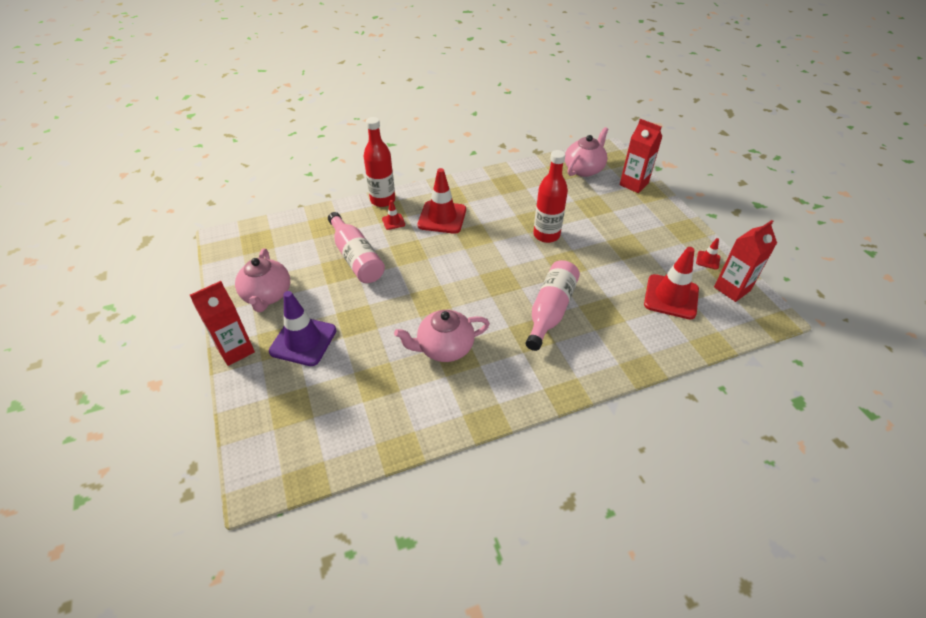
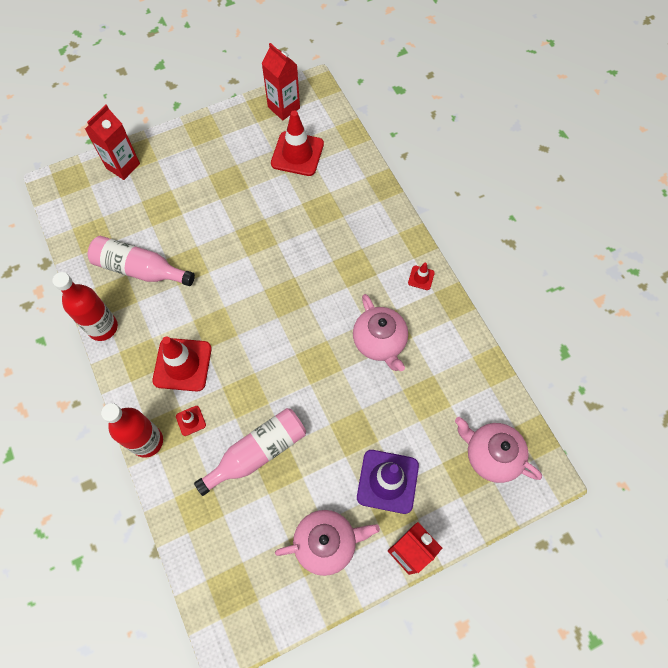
camera: 95 degrees left, 20 degrees up
(546, 235) = (213, 254): red bottle -> red bottle (103, 327)
(550, 311) = (323, 252): pink bottle -> pink bottle (140, 269)
(584, 169) = (90, 213): pink teapot -> pink teapot (491, 455)
(708, 260) = (246, 119): red traffic cone -> red traffic cone (421, 278)

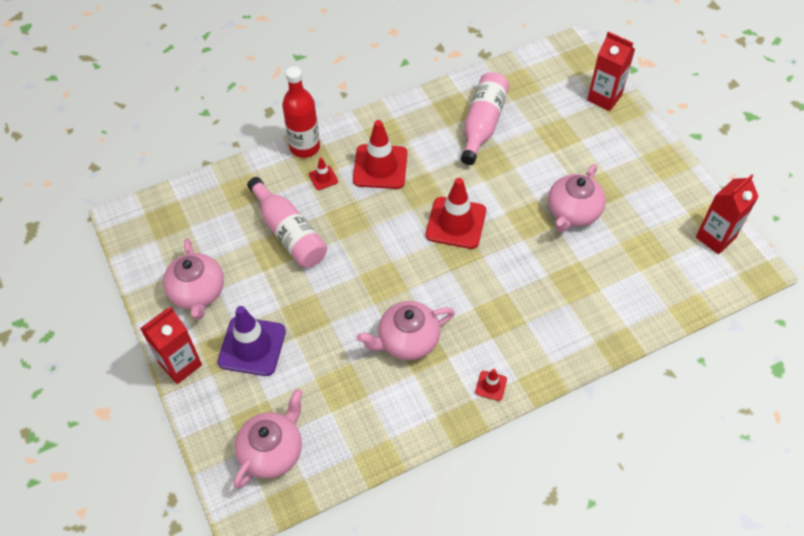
camera: 90 degrees right, 10 degrees down
(103, 327) = (418, 103): red bottle -> none
(251, 203) = (572, 212): none -> pink teapot
(297, 154) = (648, 254): red traffic cone -> red traffic cone (456, 223)

